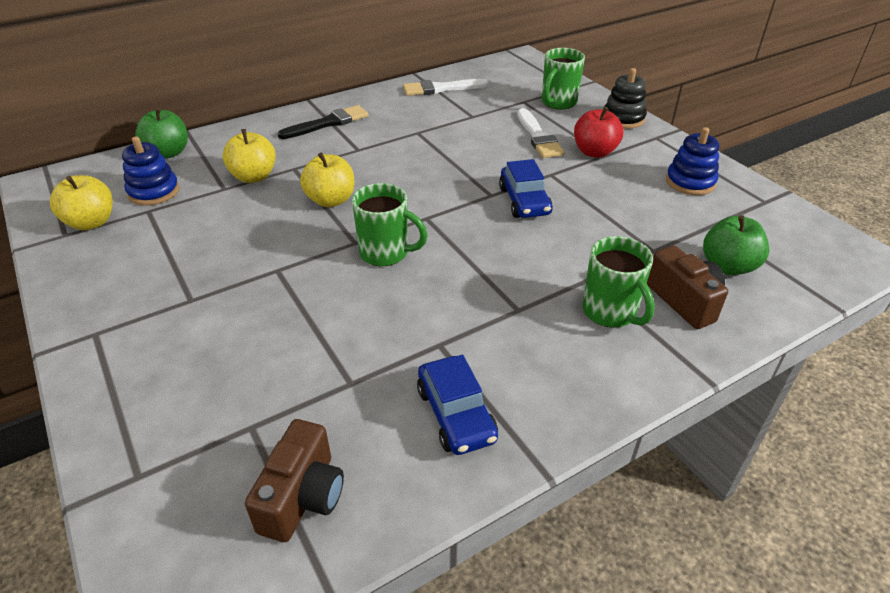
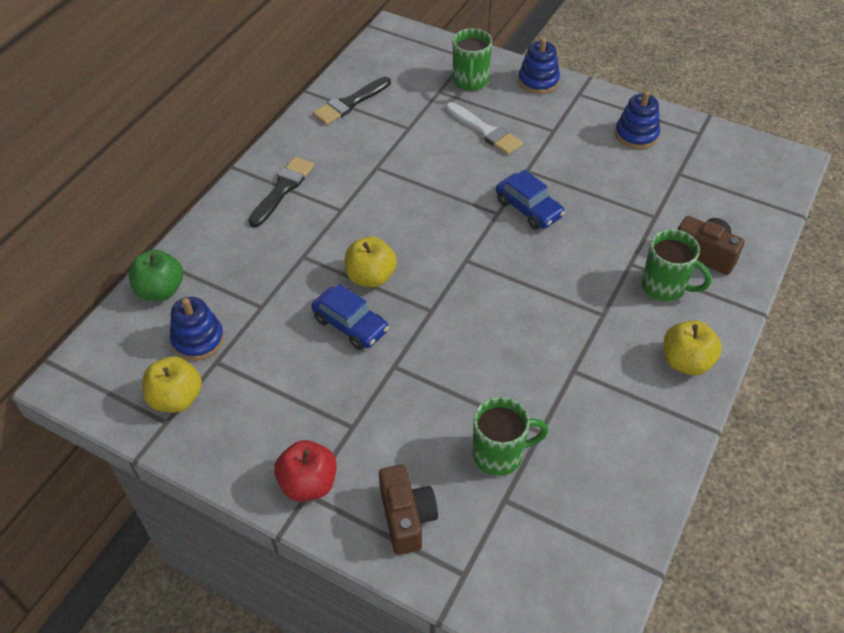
camera: 30 degrees left, 10 degrees up
(254, 177) = (275, 282): yellow apple -> yellow apple (686, 362)
(303, 497) = (584, 525): brown camera -> brown camera (407, 517)
(386, 253) = (465, 309): green mug -> green mug (499, 454)
(440, 89) = (350, 103): white brush -> black brush
(456, 414) = (628, 418): blue car -> blue car (350, 325)
(594, 152) = (543, 131): red apple -> red apple (308, 483)
(623, 119) = (538, 81): black stacking toy -> blue stacking toy
(728, 266) = (713, 209): green apple -> none

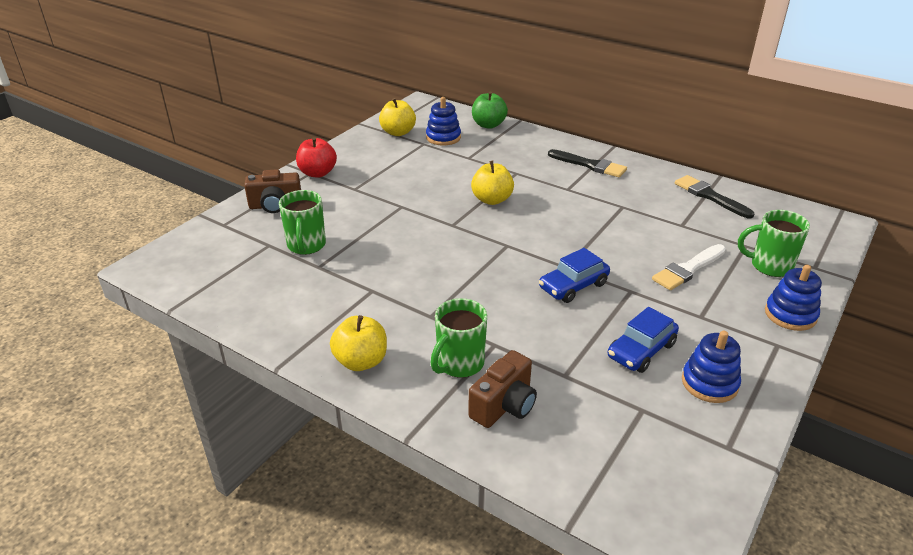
camera: 95 degrees right, 15 degrees down
(350, 325) = (444, 190): blue car -> blue car (641, 350)

